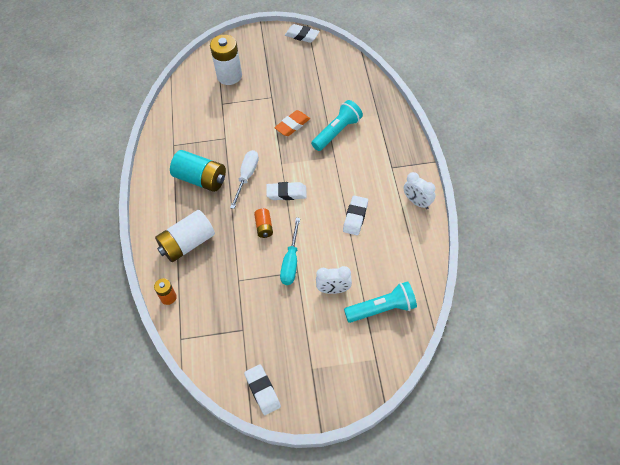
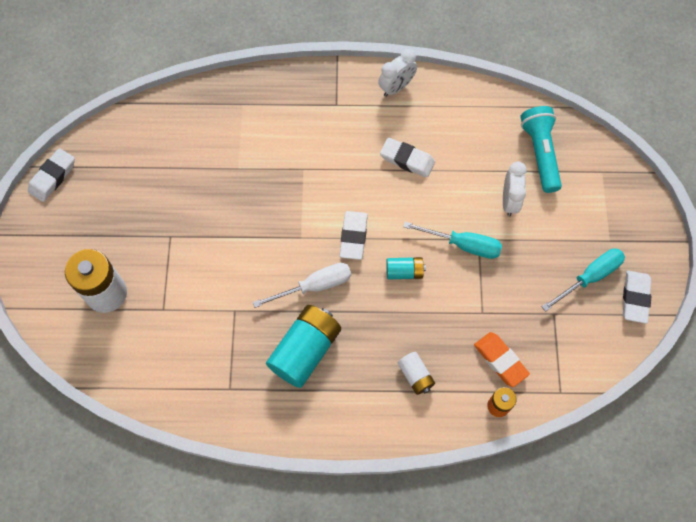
camera: 85 degrees left, 10 degrees up
(187, 243) = (415, 376): white battery -> white battery, size x0.51
(246, 177) = (314, 286): white screwdriver -> white screwdriver turned 135 degrees clockwise
(262, 391) = (635, 298): white eraser -> white eraser turned 60 degrees counterclockwise
(264, 227) = (404, 272): orange battery -> turquoise battery
(276, 354) = (589, 277): none -> turquoise screwdriver
(292, 125) = (234, 214): orange eraser -> orange eraser (500, 360)
(337, 132) = (260, 158): turquoise flashlight -> none

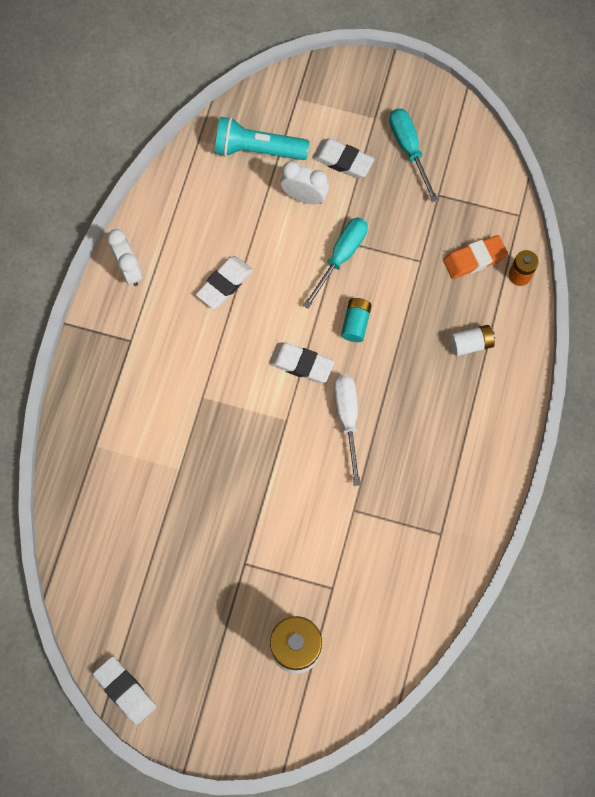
camera: 75 degrees left, 5 degrees up
(305, 350) = (417, 446): turquoise battery -> none
(635, 298) = (441, 116): white eraser -> white eraser (343, 161)

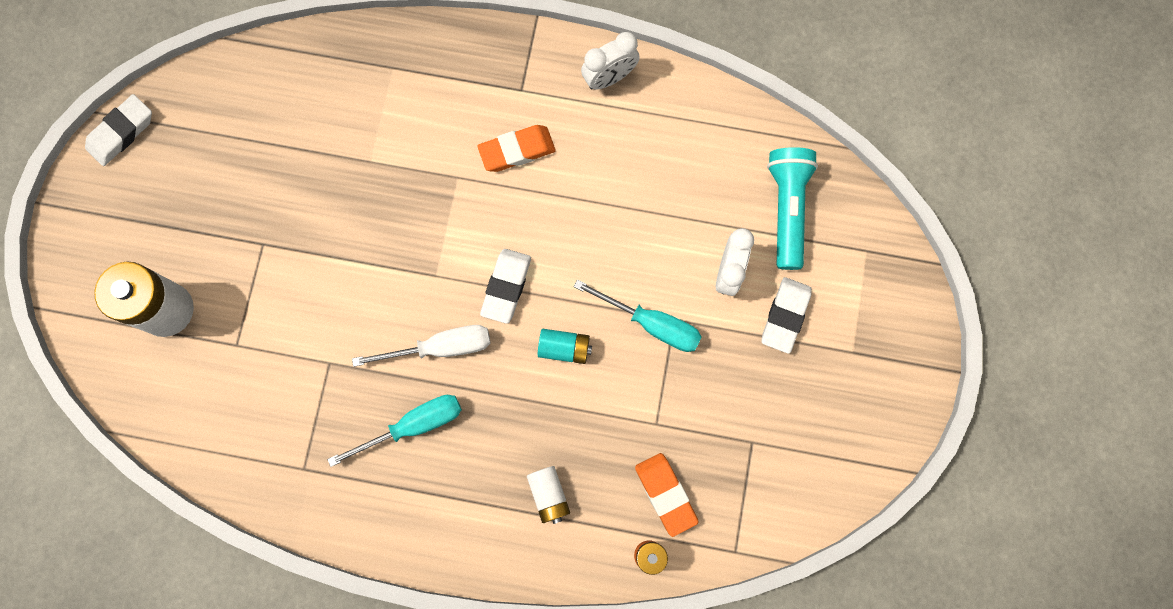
camera: 85 degrees right, 5 degrees up
(184, 348) = (517, 151): none -> orange eraser
(224, 284) = (601, 188): white eraser -> none
(409, 149) = (812, 400): turquoise screwdriver -> turquoise screwdriver (413, 425)

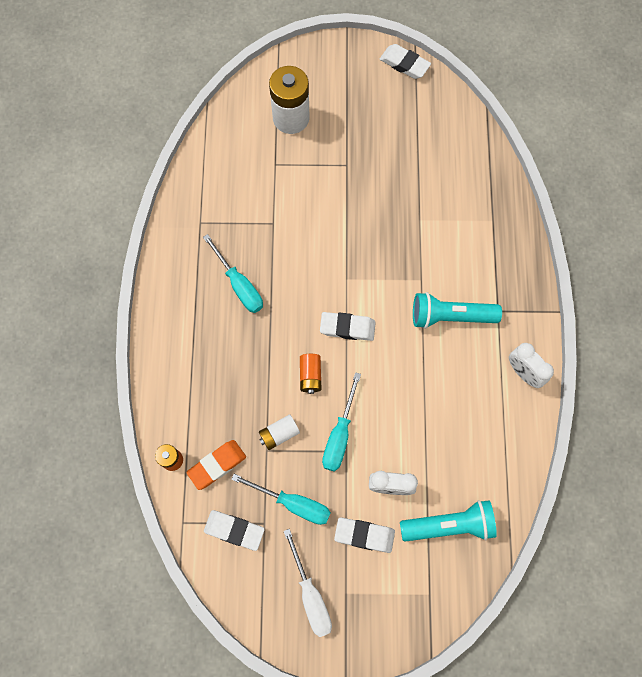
camera: 80 degrees right, 5 degrees down
(440, 347) = (296, 292): white screwdriver -> white screwdriver (310, 594)
(517, 151) = (450, 316): orange eraser -> turquoise flashlight
(549, 495) = (205, 383): white battery -> white battery (279, 434)
(564, 348) = (310, 376): turquoise battery -> orange battery
(731, 400) = (293, 503): none -> turquoise screwdriver
(755, 483) = (234, 530): none -> white eraser

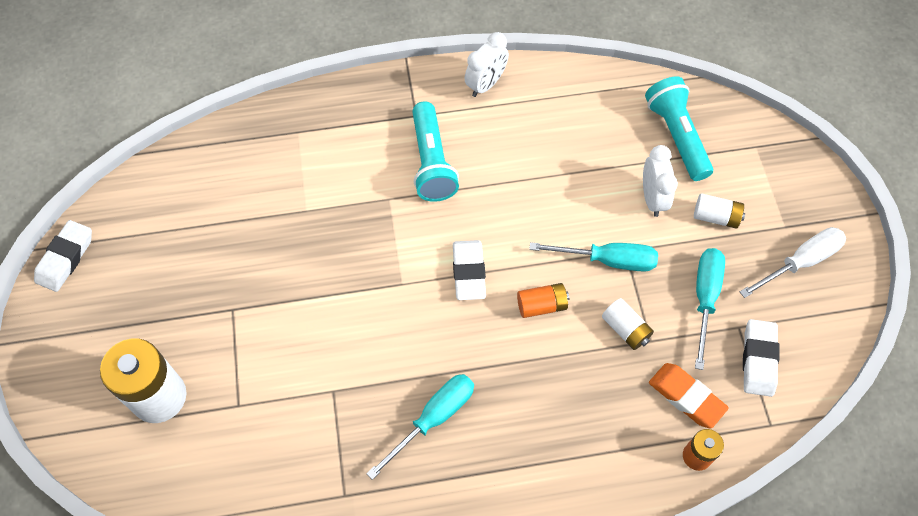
camera: 100 degrees left, 10 degrees down
(364, 535) = (716, 217): white eraser -> white battery

